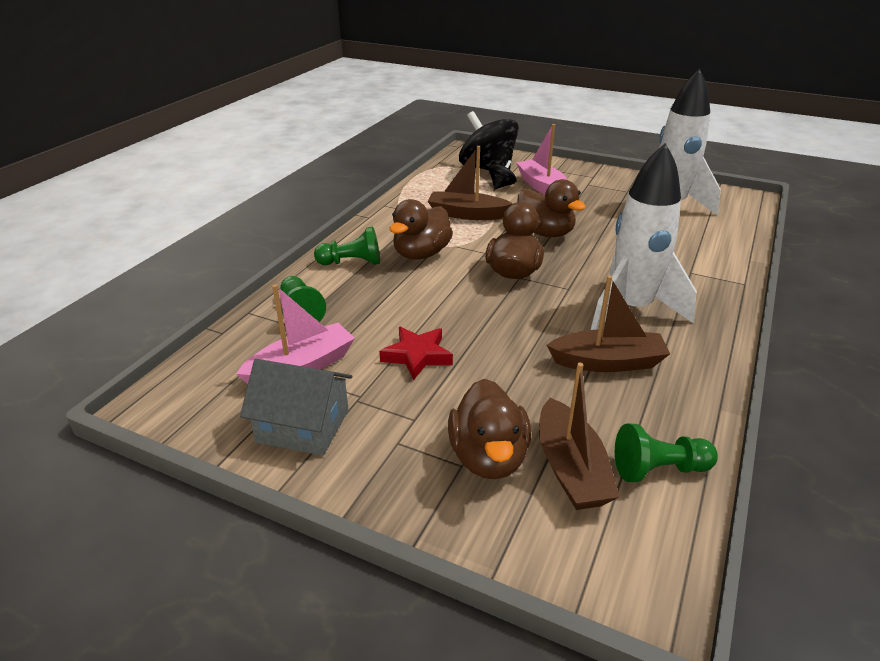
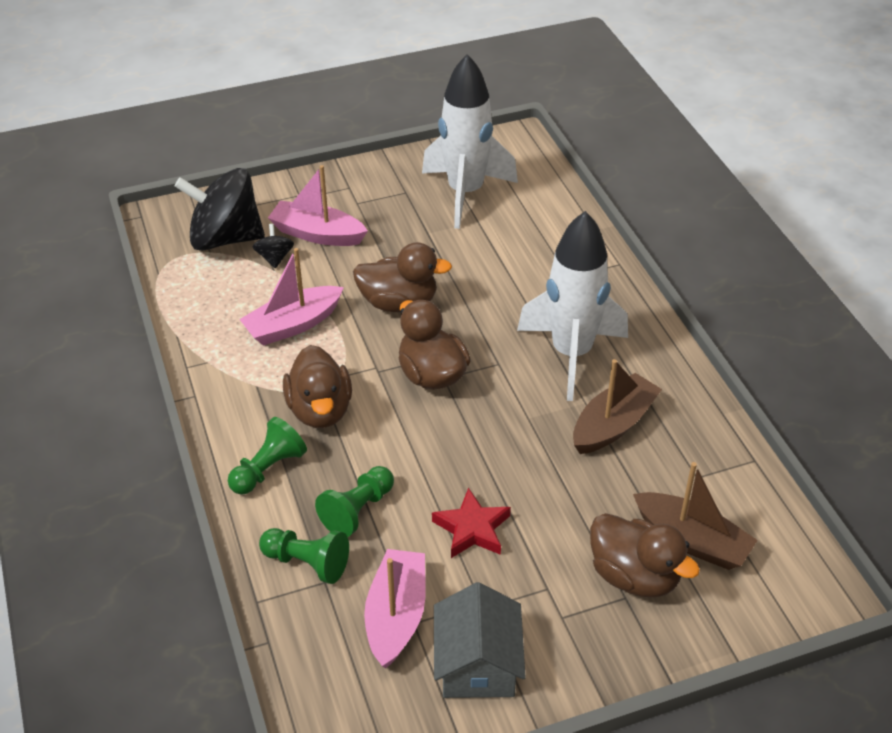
camera: 45 degrees left, 10 degrees up
(303, 426) = (477, 664): grey house -> grey house turned 60 degrees counterclockwise
(467, 214) = (293, 325): brown boat -> pink boat
(659, 469) = (739, 497): green pawn -> green pawn (357, 510)

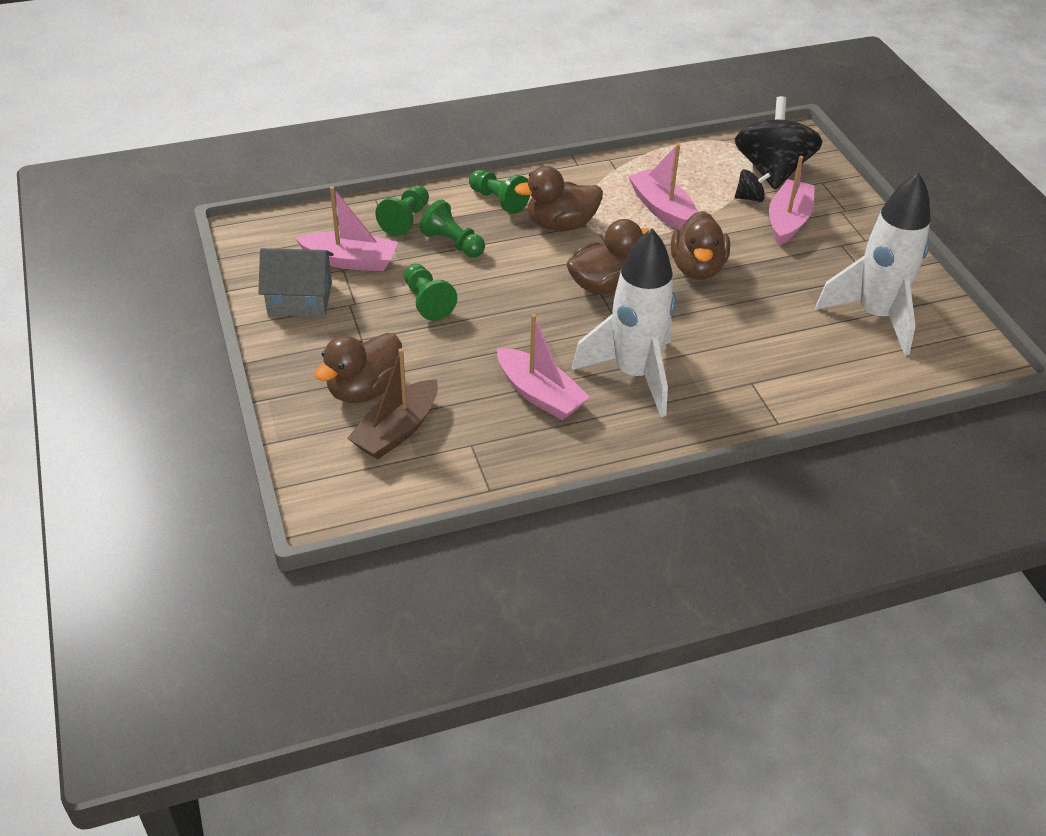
camera: 90 degrees right, 0 degrees up
(472, 529) = (427, 301): red star -> green pawn
(613, 425) = (539, 394): brown boat -> pink boat

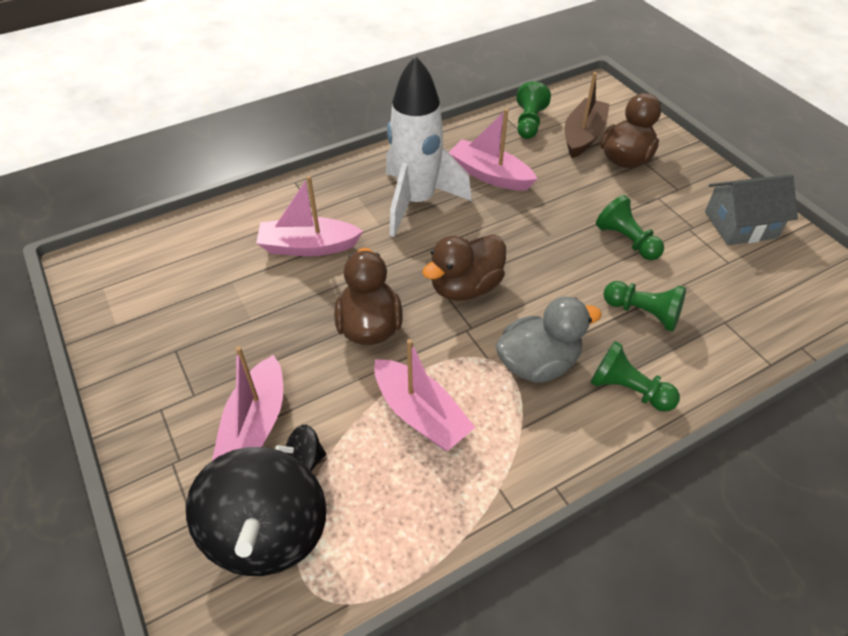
camera: 170 degrees right, 5 degrees up
(350, 261) = (729, 272): pink boat -> pink boat (308, 246)
(406, 220) = (714, 337): green pawn -> green pawn (529, 123)
(561, 224) = (538, 363): brown duck -> grey duck
(875, 316) = (182, 296): white rocket -> none

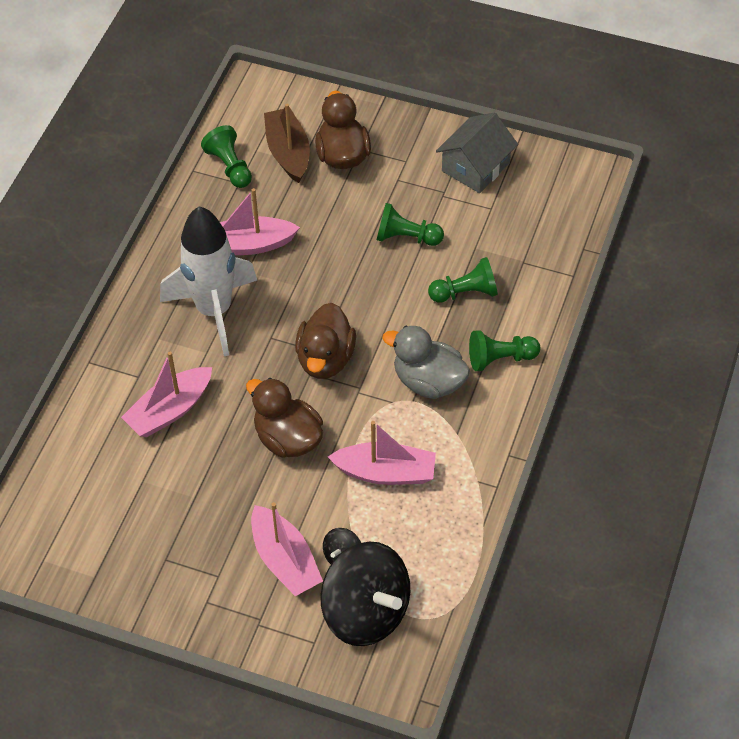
camera: 40 degrees left, 5 degrees up
(538, 363) = (428, 381): grey duck -> grey duck turned 90 degrees counterclockwise

